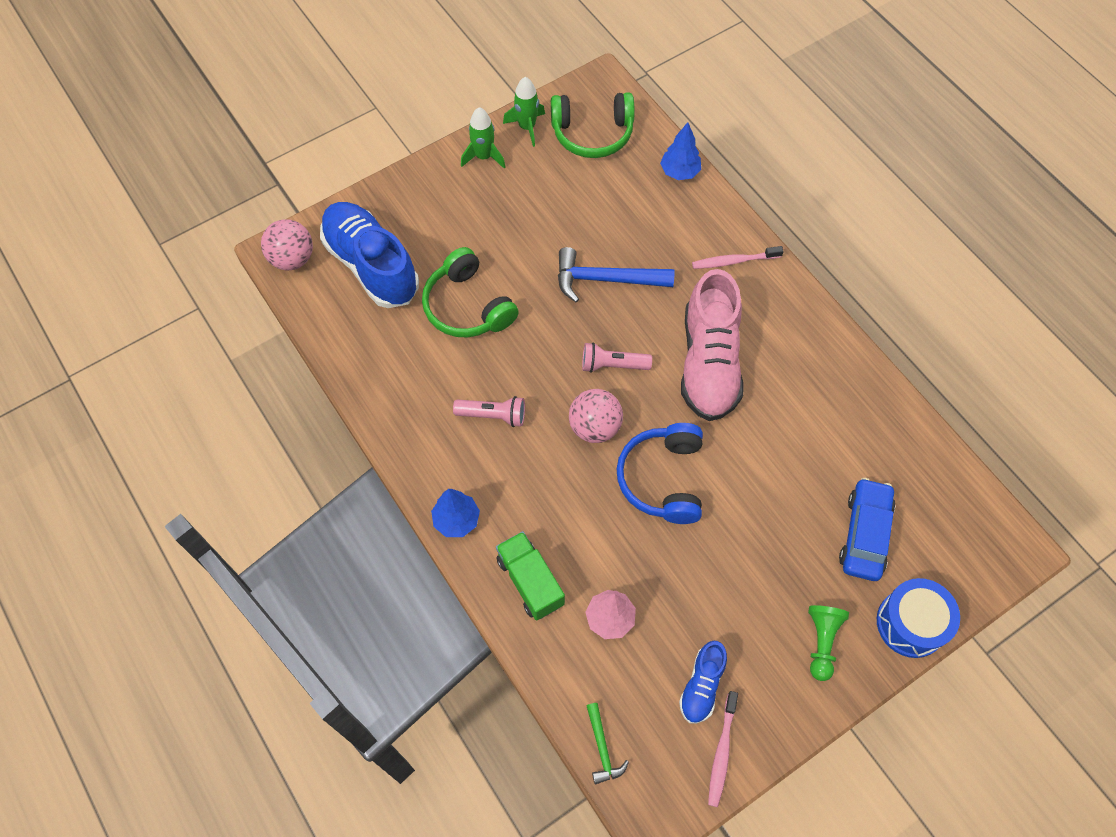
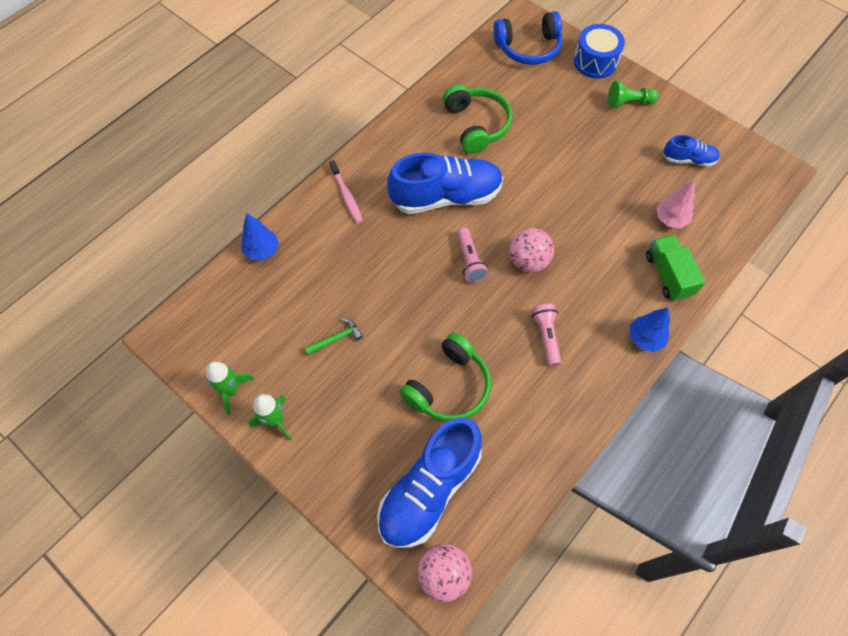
camera: 105 degrees left, 0 degrees up
(530, 581) = (668, 275): green truck -> green truck turned 120 degrees clockwise
(592, 133) = (230, 330): green headphones -> green headphones (477, 125)
(602, 749) = (756, 205): green hammer -> green hammer (336, 338)
(605, 279) = (389, 283): blue hammer -> none
(662, 479) = (553, 208): blue headphones -> blue headphones (528, 48)
(709, 363) = (446, 197): pink shoe -> blue shoe
(722, 752) = (723, 142): pink toothbrush -> none
(864, 534) = (546, 90): blue car -> none

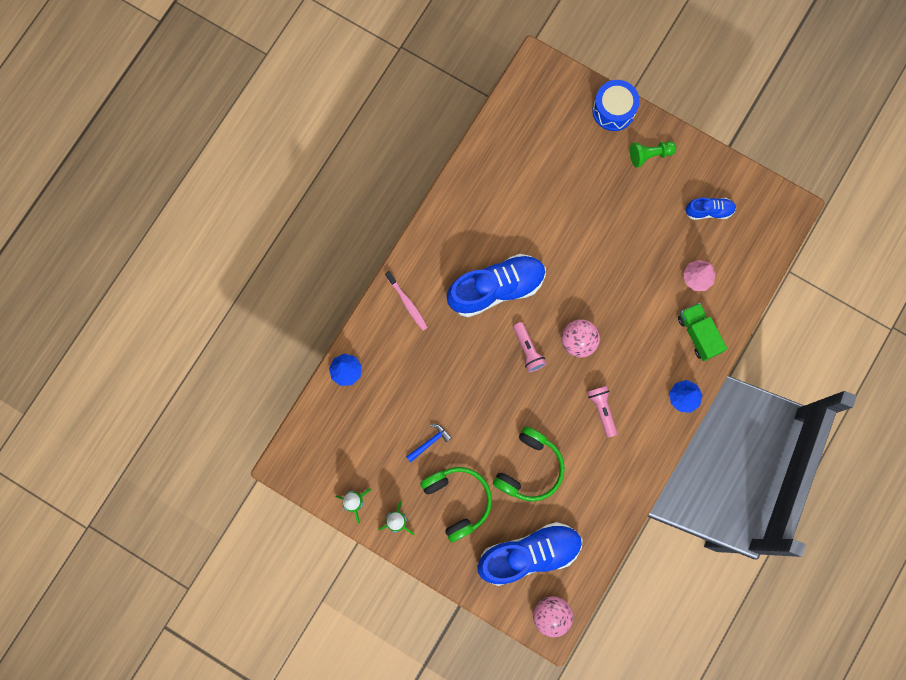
camera: 10 degrees left, 15 degrees up
(336, 338) = (430, 442): green hammer -> blue hammer
(429, 489) = (529, 554): blue shoe -> blue shoe turned 135 degrees counterclockwise
(477, 125) = (511, 205): green headphones -> green headphones (458, 500)
(528, 48) = (547, 104): blue headphones -> none

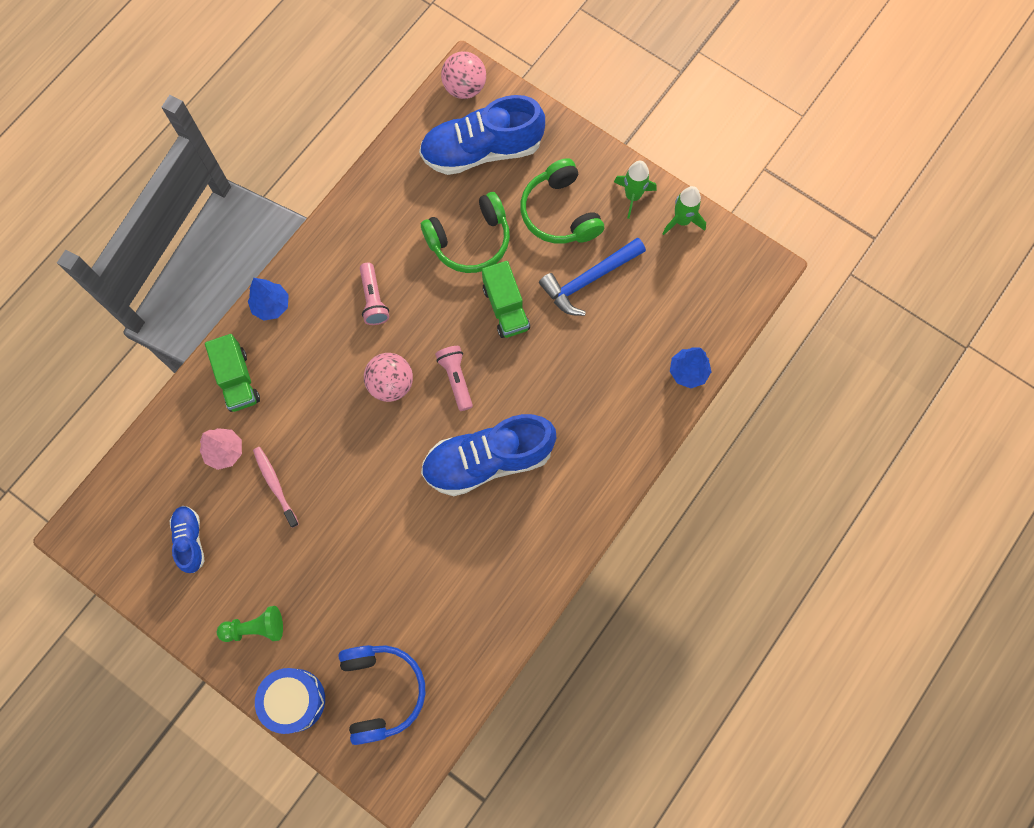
camera: 175 degrees left, 5 degrees down
(407, 303) = (605, 451): pink toothbrush -> pink toothbrush (275, 485)
(430, 442) = (588, 280): blue hammer -> blue hammer, size x1.86
(495, 412) = (505, 308): none -> green truck
(530, 468) = (470, 241): green headphones -> green headphones turned 150 degrees counterclockwise
(553, 121) = (382, 691): none -> blue headphones
(709, 211) = (190, 540): blue shoe -> blue shoe turned 75 degrees clockwise

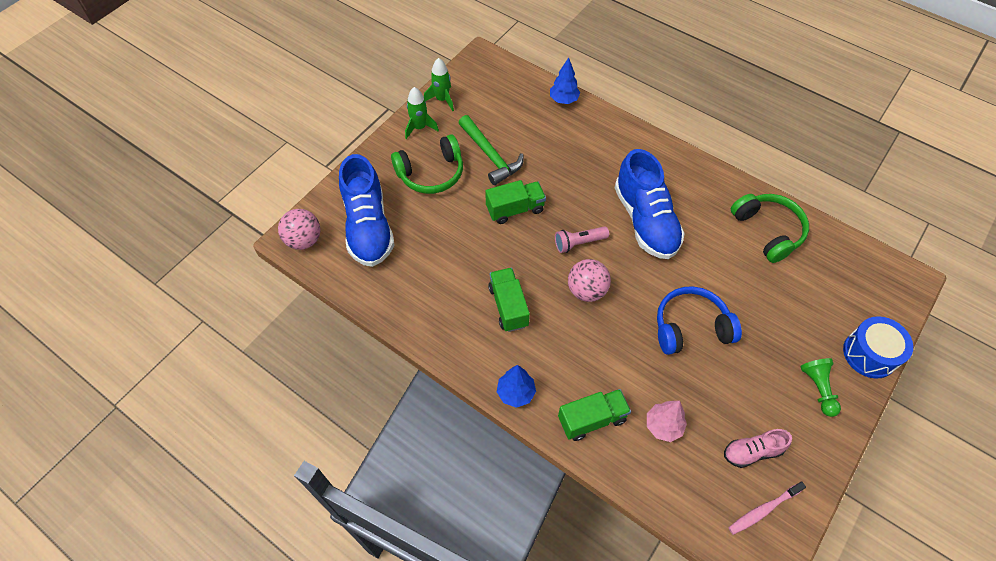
camera: 90 degrees left, 15 degrees down
(190, 540) = (752, 452): blue shoe -> pink shoe
(275, 485) = (689, 380): pink toothbrush -> pink toothbrush (763, 510)
(373, 299) = (508, 306): pink flashlight -> green truck
(382, 691) = (844, 290): blue headphones -> blue headphones (690, 327)
(470, 241) = (454, 234): green headphones -> green headphones (768, 231)
(588, 280) = (490, 156): blue hammer -> green hammer

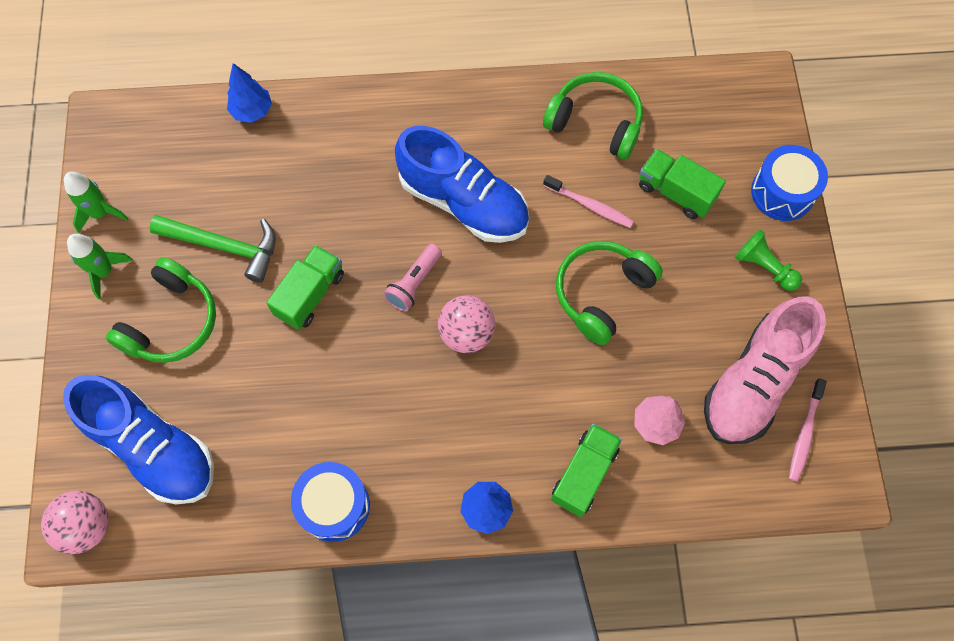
camera: 40 degrees left, 10 degrees up
(433, 325) = (334, 505): none -> blue drum
(508, 306) = (398, 417): green truck -> green truck (675, 192)
(690, 327) = (601, 293): blue headphones -> green headphones
(725, 274) = (590, 205): none -> pink toothbrush
(752, 452) = (753, 382): pink shoe -> pink shoe, size x2.01

